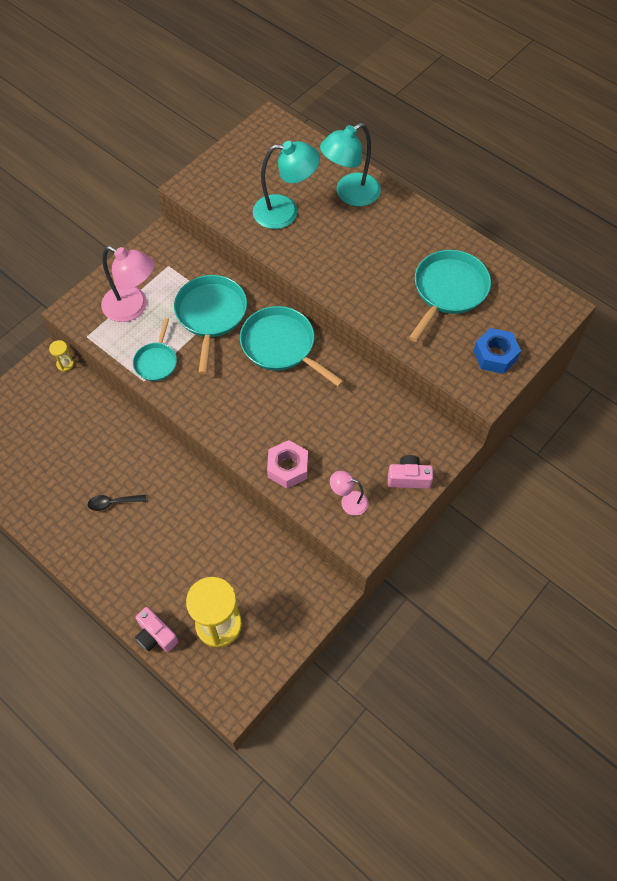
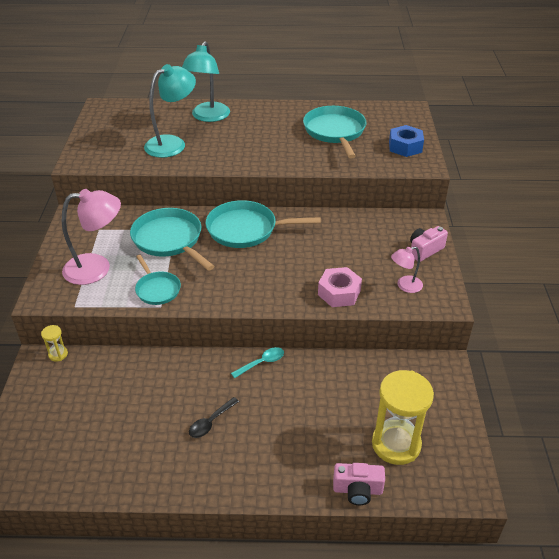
camera: 40 degrees left, 20 degrees down
(194, 480) = (262, 363): none -> turquoise spoon

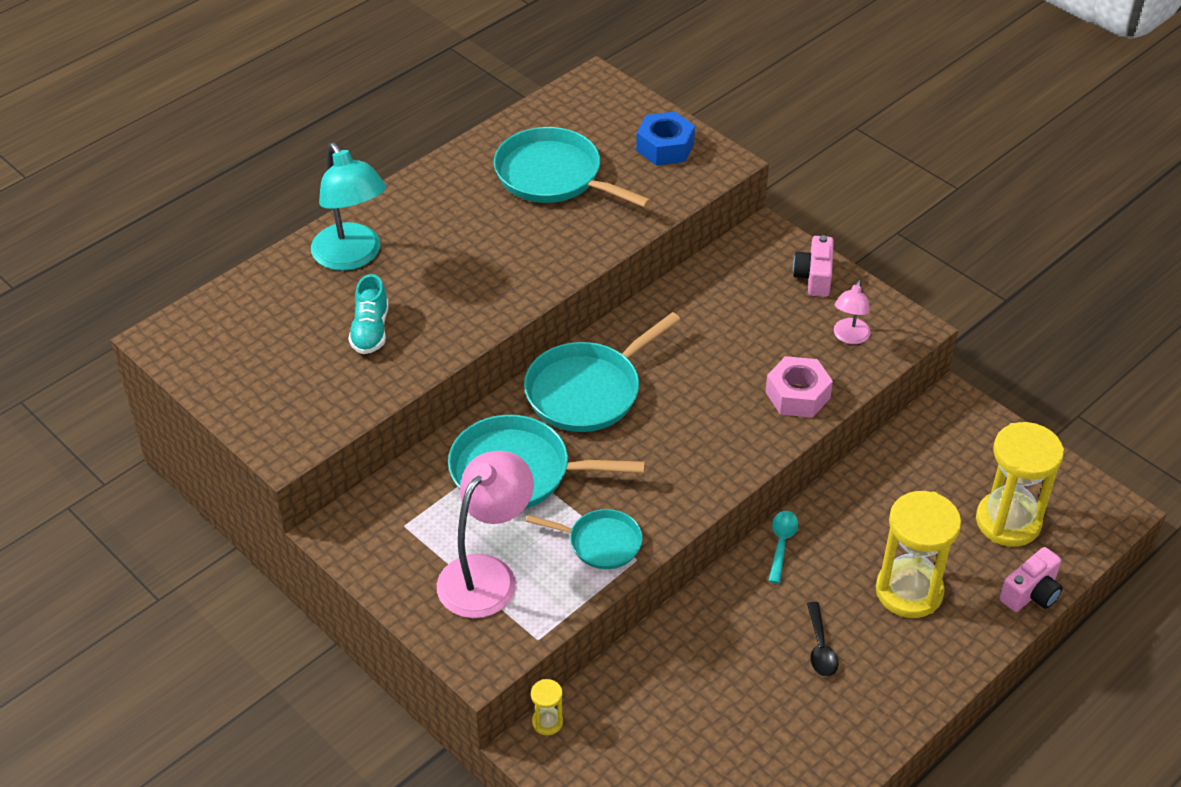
camera: 45 degrees left, 5 degrees up
(172, 143) = (370, 331): turquoise lamp -> turquoise shoe
(292, 433) = (909, 591): none -> yellow hourglass

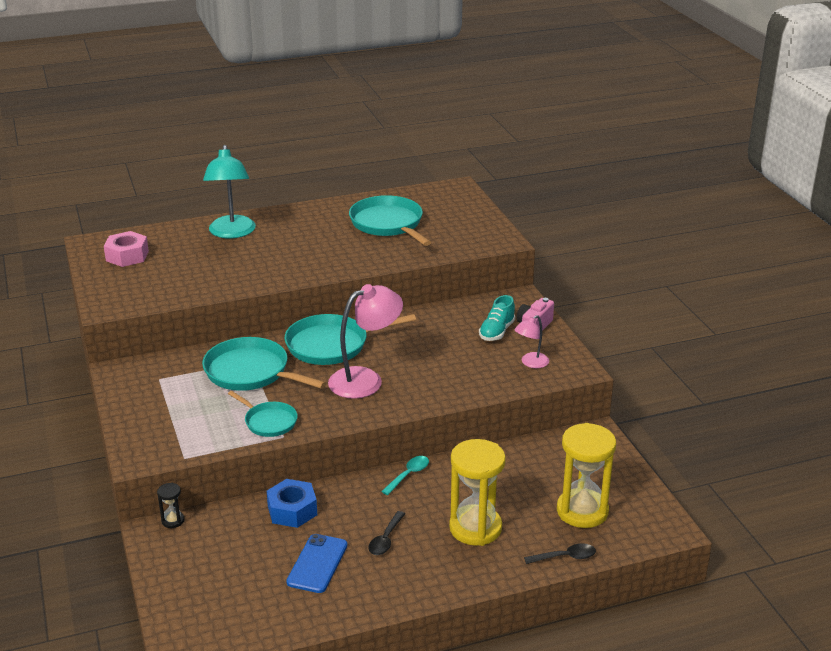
camera: 25 degrees right, 15 degrees down
(370, 331) = (208, 268): turquoise shoe -> turquoise shoe (496, 332)
(486, 574) = (184, 416): pink lamp -> pink lamp (365, 379)
(547, 722) = (173, 520): yellow hourglass -> black hourglass
(665, 147) = (472, 226): blue nut -> blue nut (292, 510)
(767, 713) = (317, 563): none -> blue phone
(797, 395) = (467, 383): pink nut -> pink nut (127, 256)
(1031, 593) = (565, 557): pink camera -> black spoon

